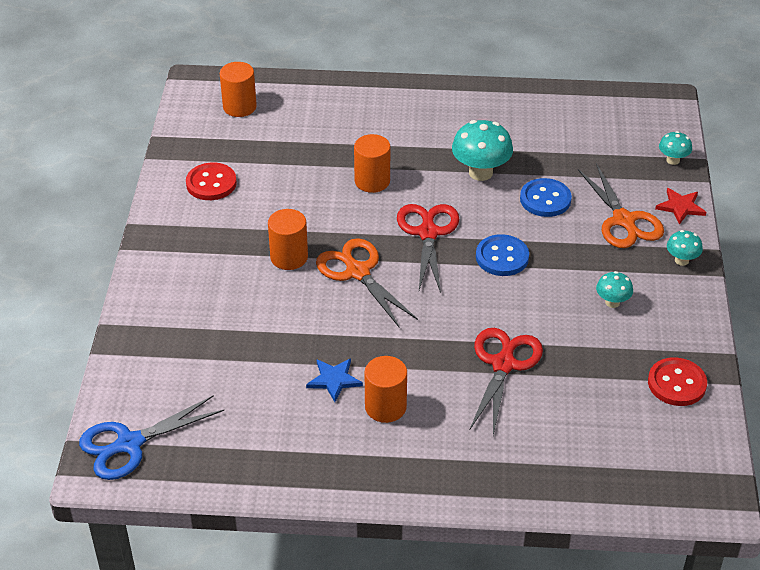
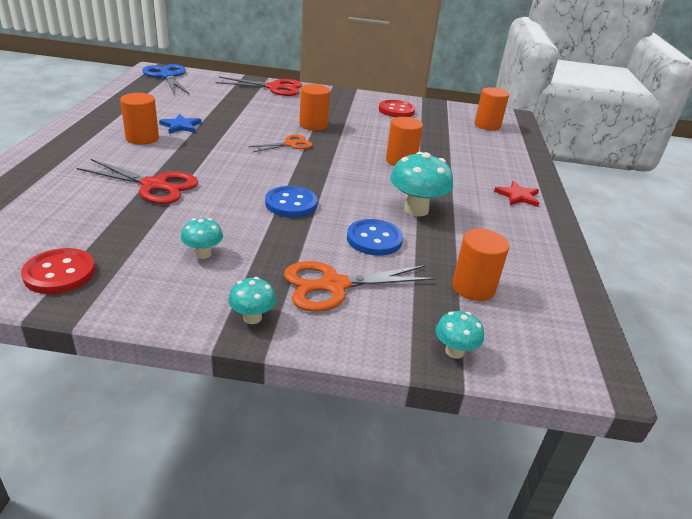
camera: 90 degrees right, 10 degrees down
(357, 271) = (291, 144): orange scissors -> orange scissors, size x0.61
(428, 232) = (332, 175): red scissors -> red scissors (275, 88)
(594, 146) = (473, 287): none -> orange cylinder
(680, 207) = (355, 338): red star -> red star (518, 196)

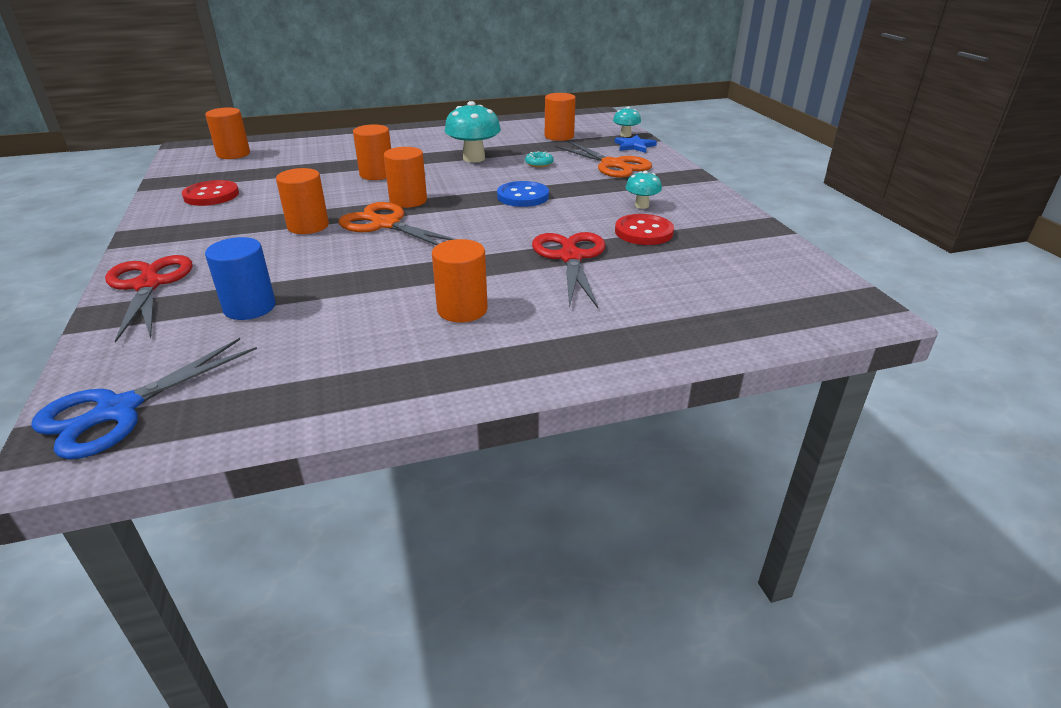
camera: 110 degrees left, 0 degrees up
(60, 273) = (743, 241): red button -> red button (643, 232)
(181, 126) = (391, 300): blue star -> blue star (634, 146)
(221, 100) = (249, 307): none -> blue cylinder
(252, 318) = (678, 177): turquoise mushroom -> none
(291, 144) = (385, 224): orange scissors -> orange scissors, size x1.65
(328, 159) = (408, 201): none -> orange cylinder
(374, 239) = (539, 164): blue button -> turquoise donut
(518, 196) = (407, 135): red star -> none

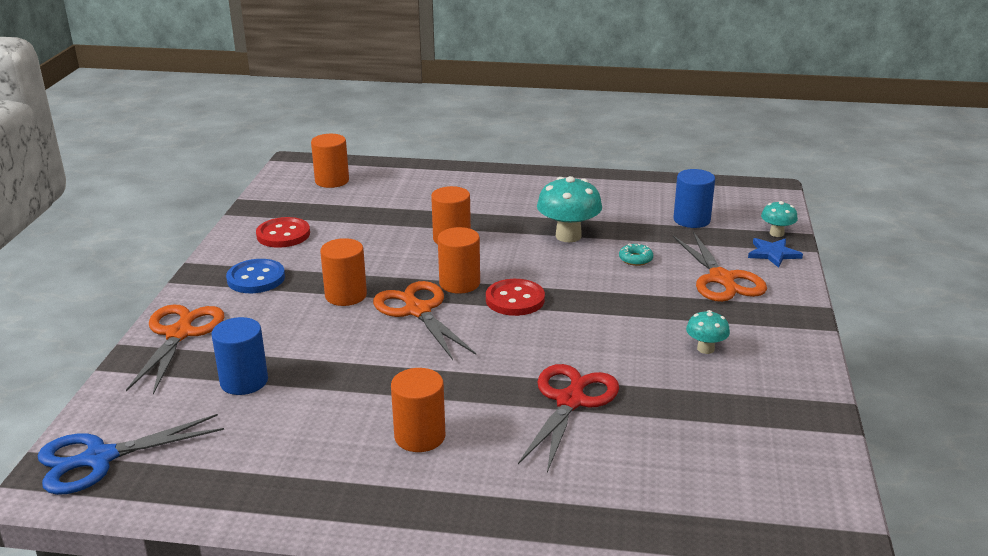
camera: 25 degrees right, 5 degrees down
(148, 284) = (180, 333): red scissors -> orange scissors
(523, 196) = (582, 304): blue button -> blue button (256, 278)
(559, 136) = (691, 220): orange cylinder -> blue cylinder
(643, 232) = (676, 387): red button -> red button (515, 299)

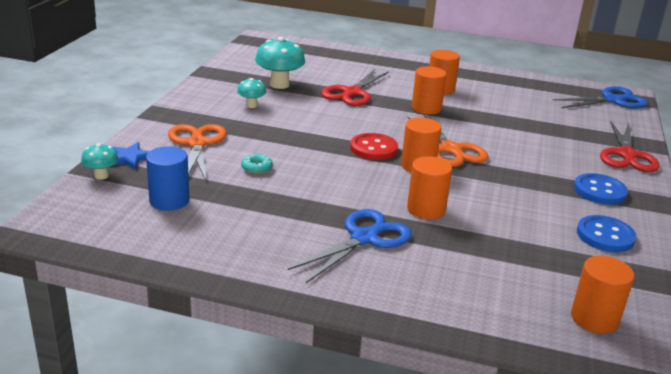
camera: 175 degrees left, 0 degrees up
(180, 333) = (627, 155): orange scissors -> red scissors
(244, 381) = (557, 123): blue cylinder -> none
(283, 235) = (605, 236): red button -> blue button
(346, 295) = (512, 167): orange cylinder -> orange cylinder (426, 108)
(505, 210) = (365, 238): none -> blue scissors
(568, 236) = (307, 198): turquoise mushroom -> turquoise mushroom (279, 85)

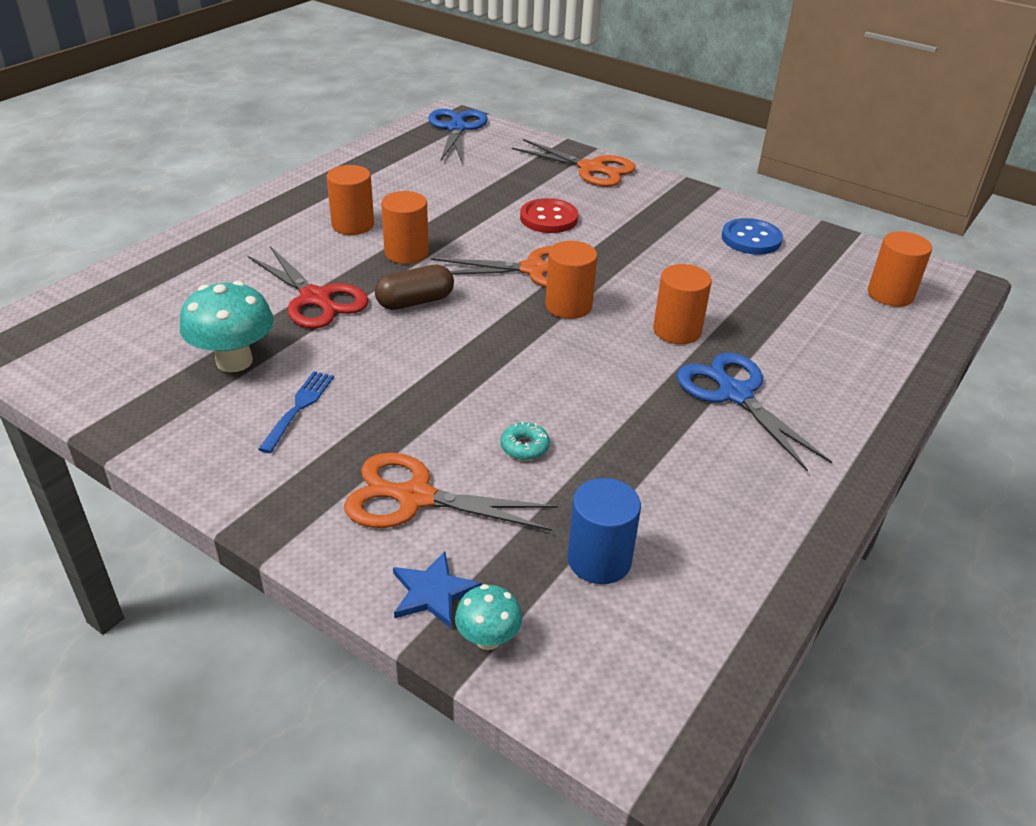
camera: 70 degrees left, 10 degrees up
(251, 105) = (298, 408): turquoise mushroom -> blue fork
(373, 148) = (507, 327): red button -> red button (548, 218)
(375, 118) = (415, 302): none -> brown capsule
(599, 191) = (663, 211): blue button -> none
(627, 155) = (592, 169): red scissors -> orange scissors

